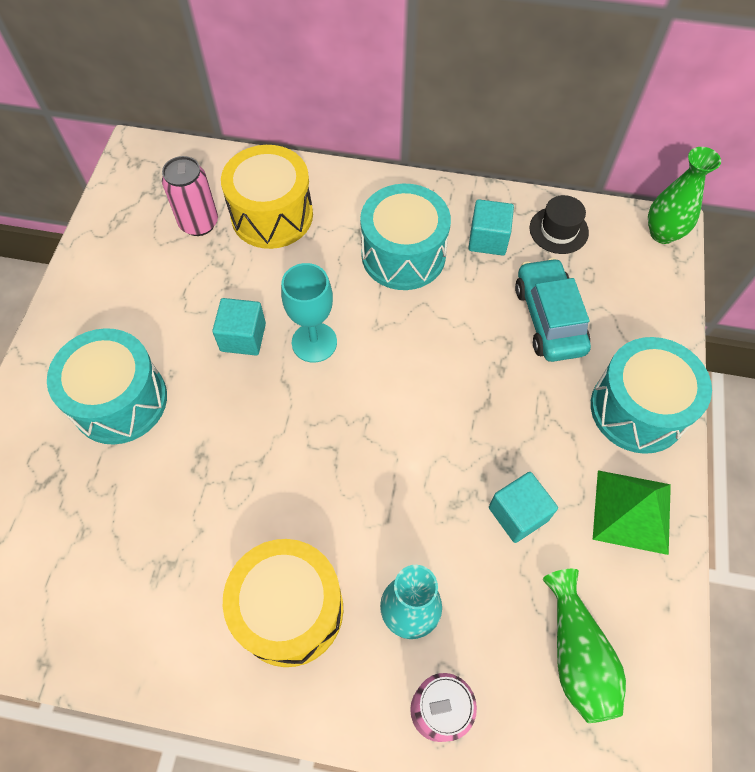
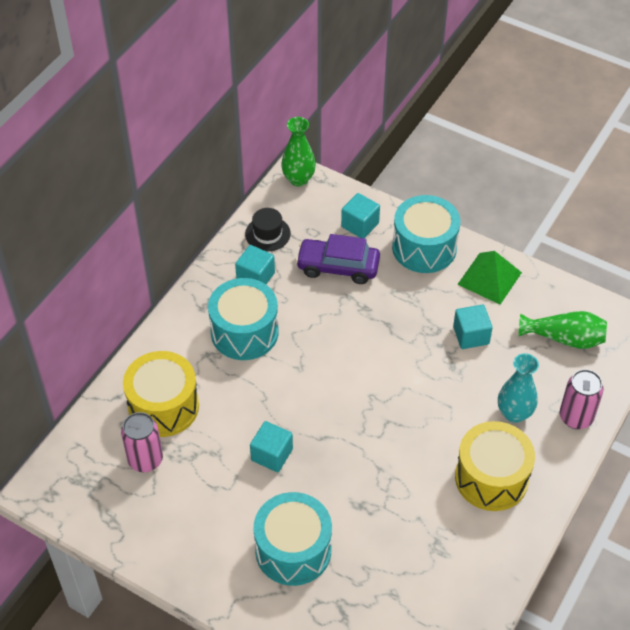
camera: 70 degrees left, 10 degrees down
(314, 342) = (296, 410): turquoise goblet -> none
(549, 318) = (338, 267): turquoise car -> purple car
(630, 322) = (360, 225): none -> turquoise cube

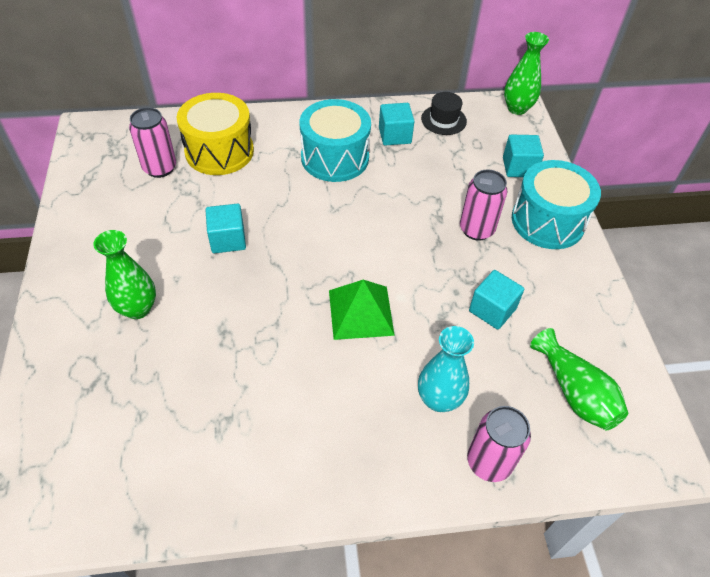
camera: 50 degrees right, 0 degrees up
(293, 550) = (138, 308): turquoise drum -> green vase
(338, 267) = (460, 177): purple car -> none
(396, 294) = (476, 229): none -> pink can
(489, 278) = (572, 287): green pyramid -> green pyramid (361, 312)
(491, 478) = (342, 424): yellow drum -> none

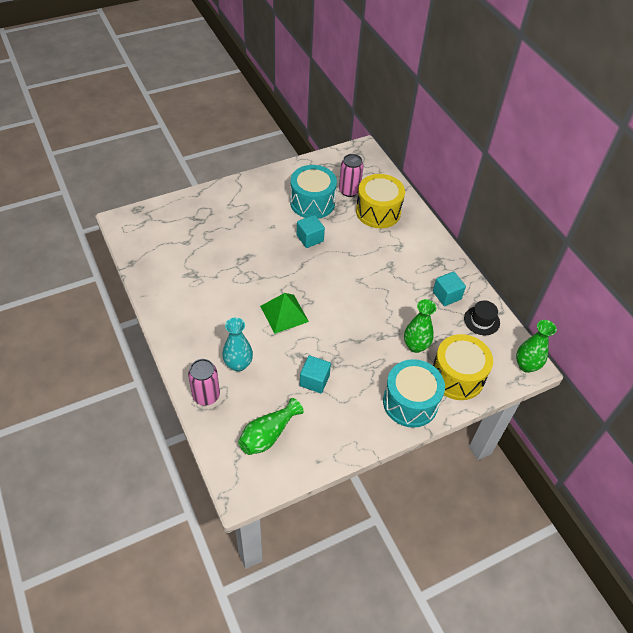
camera: 70 degrees right, 0 degrees up
(138, 308) = (246, 218): green vase -> green vase (415, 346)
(335, 158) = (405, 268): turquoise drum -> turquoise drum (312, 202)
(476, 229) = (380, 360): pink can -> none
(519, 167) = (457, 376): turquoise cube -> yellow drum

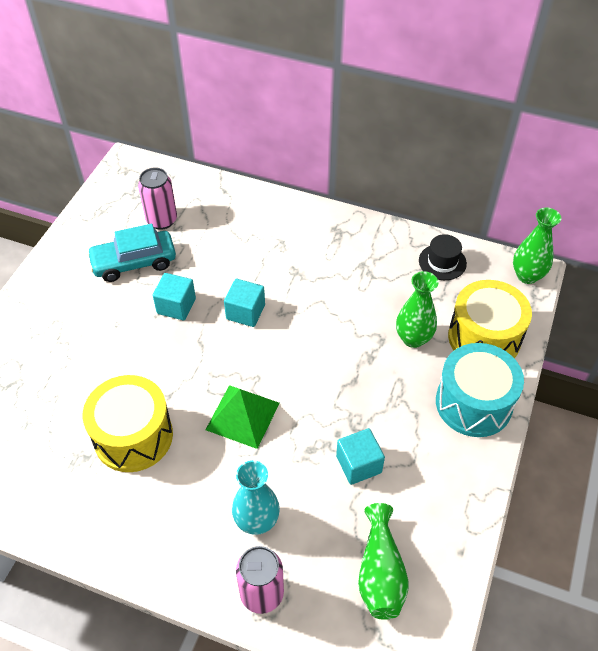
camera: 40 degrees left, 0 degrees up
(312, 202) = (134, 263): turquoise drum -> turquoise car
(378, 212) = (218, 222): yellow drum -> yellow drum (133, 436)
(446, 295) = (383, 261): turquoise cube -> turquoise cube (245, 312)

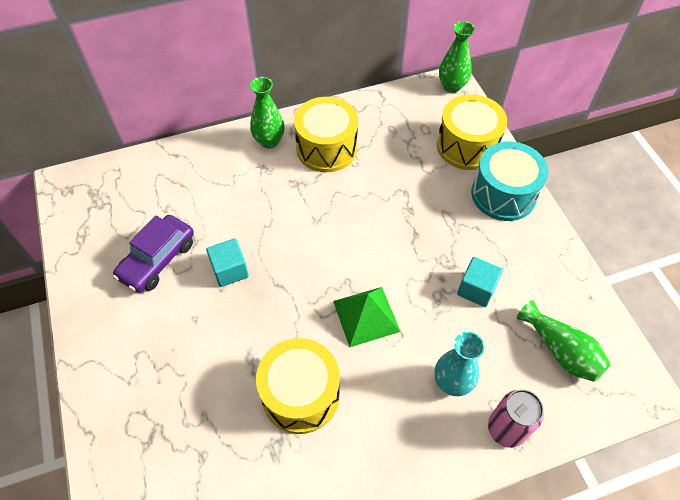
camera: 40 degrees left, 5 degrees up
(134, 263) = (158, 260): turquoise car -> purple car
(162, 220) = (146, 210): pink can -> none
(245, 312) = (289, 238): turquoise cube -> none
(350, 259) = (326, 148): none -> yellow drum
(413, 338) = (424, 177): green vase -> green vase (269, 141)
(442, 262) = (390, 110): black hat -> none

